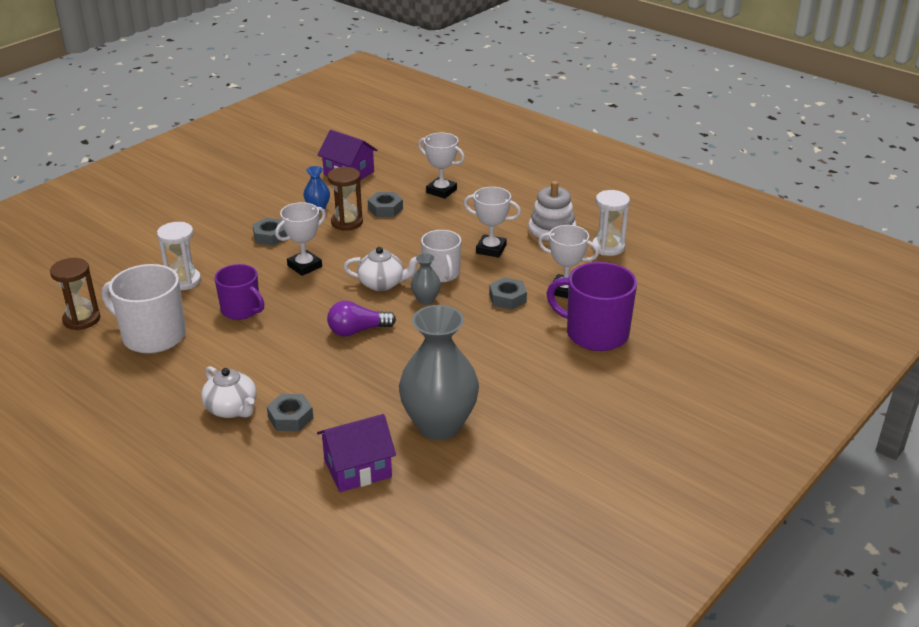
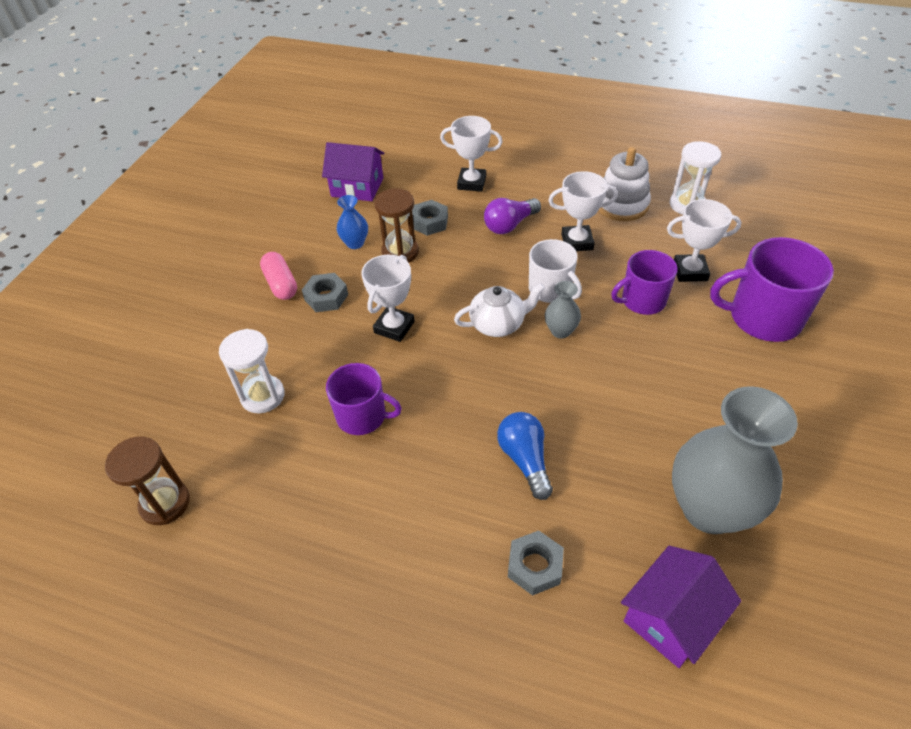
camera: 20 degrees left, 15 degrees up
(152, 336) = (276, 497): white mug -> none
(232, 409) = (454, 581): white teapot -> none
(244, 220) = (281, 284): none -> pink capsule
(333, 363) = (525, 460): none -> blue light bulb
(357, 331) = (518, 400): purple light bulb -> purple light bulb (509, 225)
(507, 298) = (642, 300): grey nut -> purple mug

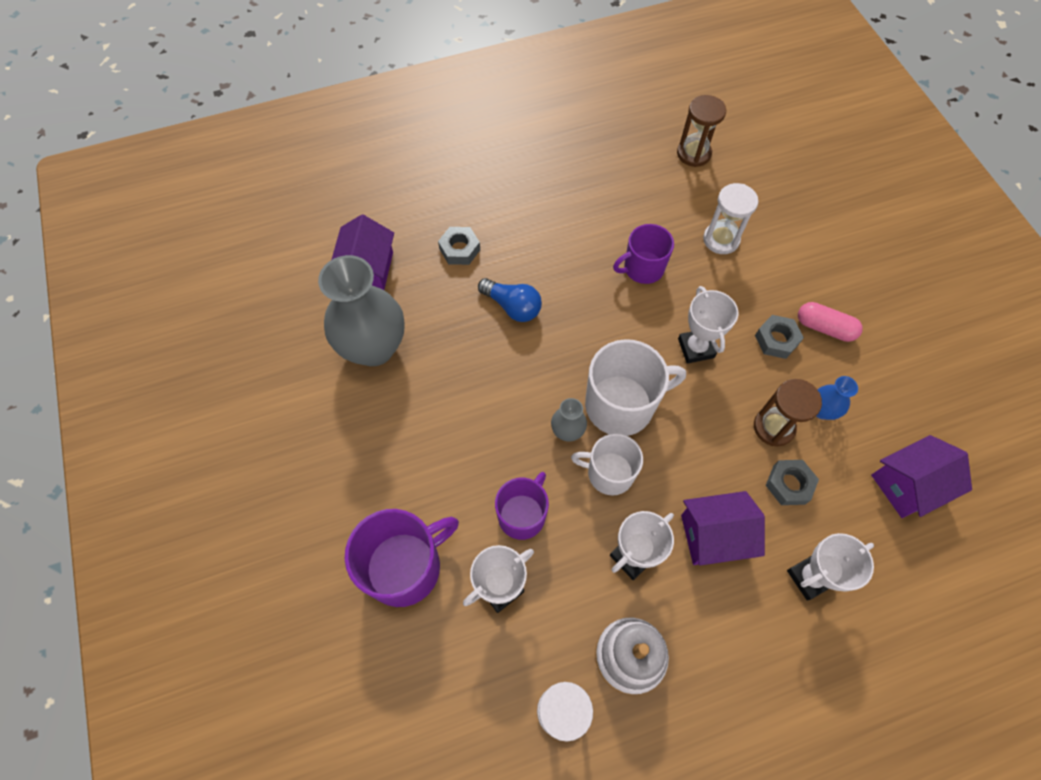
camera: 140 degrees right, 15 degrees up
(498, 324) = (621, 405): white teapot -> white mug
(509, 225) = (714, 535): purple light bulb -> purple house

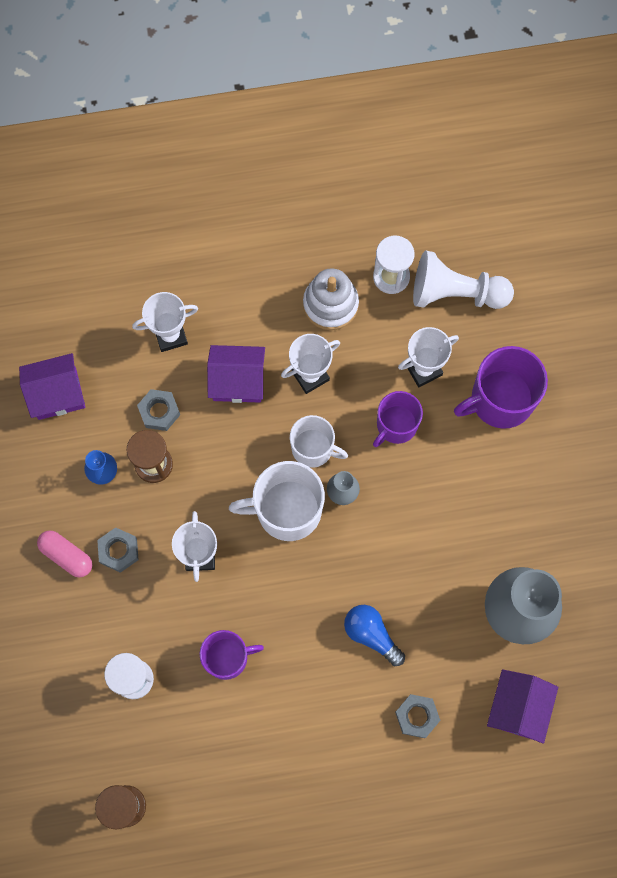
camera: 170 degrees left, 10 degrees up
(473, 702) = (456, 293): none -> white pawn

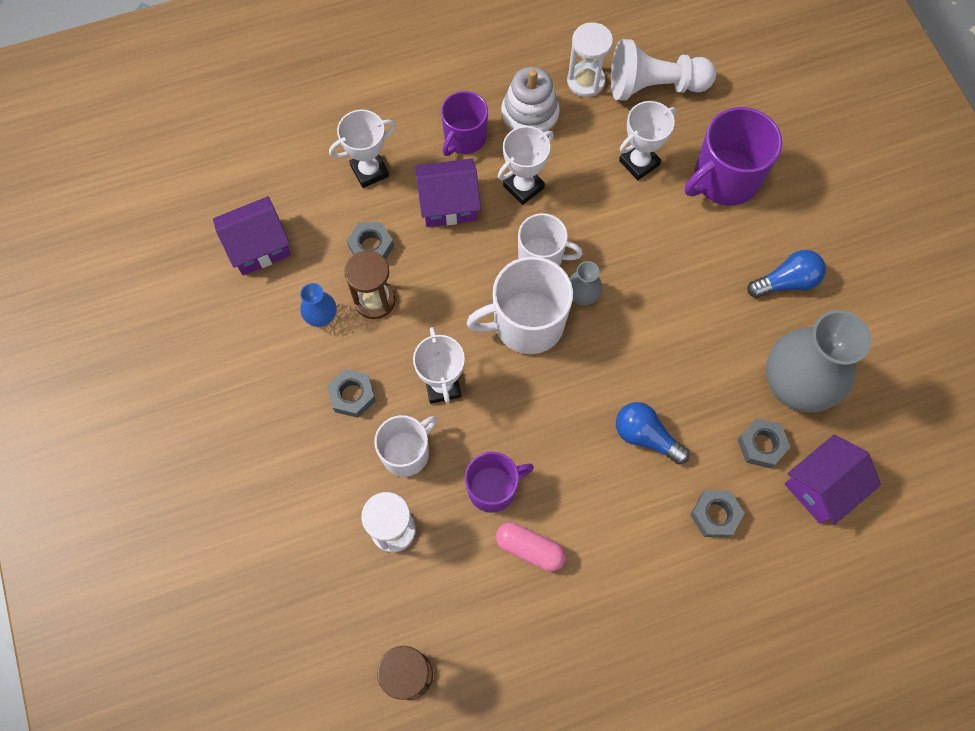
camera: 10 degrees left, 5 degrees down
(66, 555) = (295, 410): pink capsule -> pink capsule (530, 549)
(157, 612) = (406, 452): none -> white mug
(396, 425) = (623, 220): purple mug -> purple mug (464, 138)
(473, 660) = (761, 445): none -> grey nut
(517, 708) = (822, 486): purple house -> purple house turned 45 degrees clockwise
(533, 511) = (786, 282): none -> blue light bulb

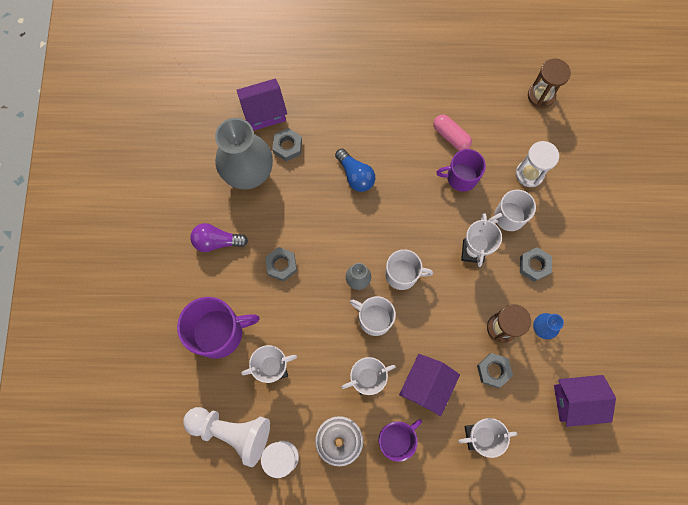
camera: 160 degrees left, 5 degrees up
(448, 203) = (426, 386): purple house -> purple house turned 75 degrees counterclockwise
(527, 323) = (402, 274): white mug -> white mug, size x0.65
(715, 515) = (334, 118): grey nut -> grey nut (281, 265)
(786, 282) = (217, 241): blue light bulb -> purple light bulb

